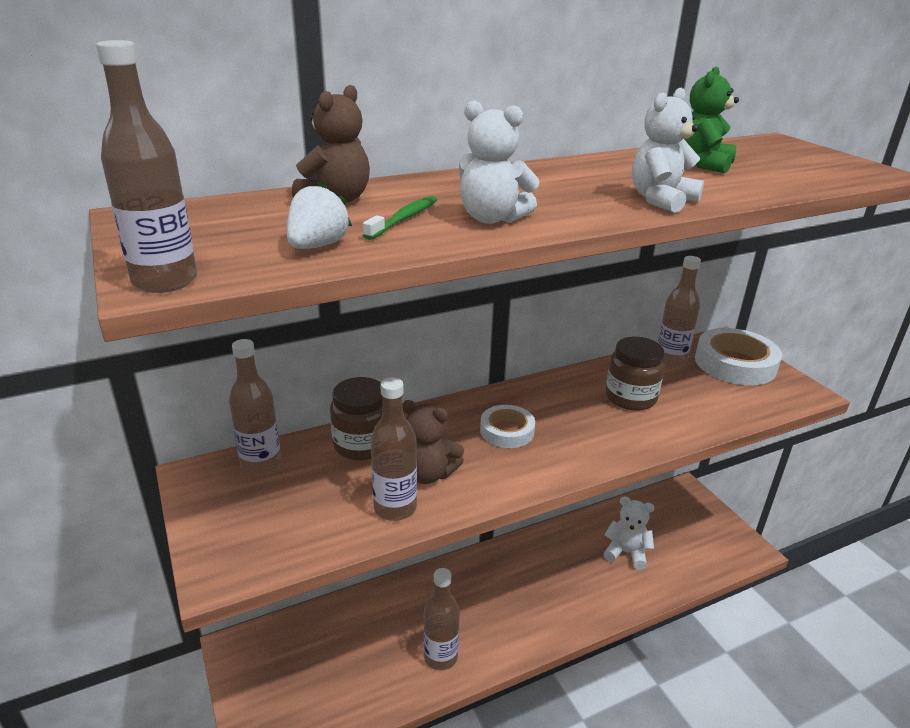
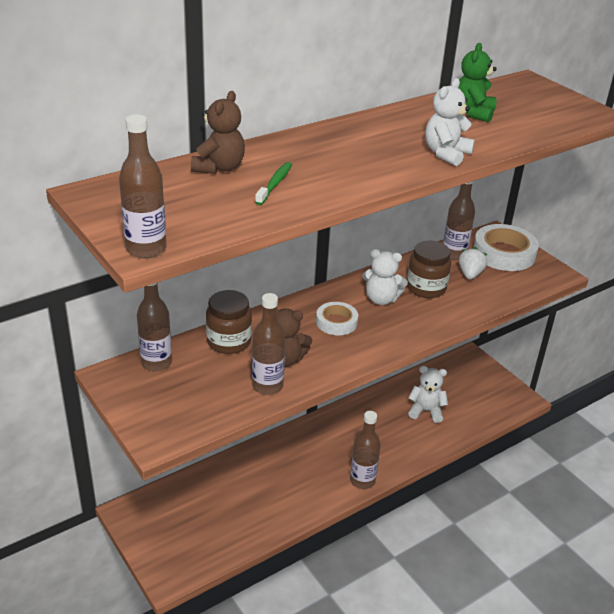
camera: 10 degrees left, 5 degrees up
(317, 246) = (227, 213): white strawberry -> white strawberry (470, 274)
(440, 657) = (292, 501): brown bottle -> brown bottle (362, 480)
(492, 218) = (334, 179): white teddy bear -> white teddy bear (381, 299)

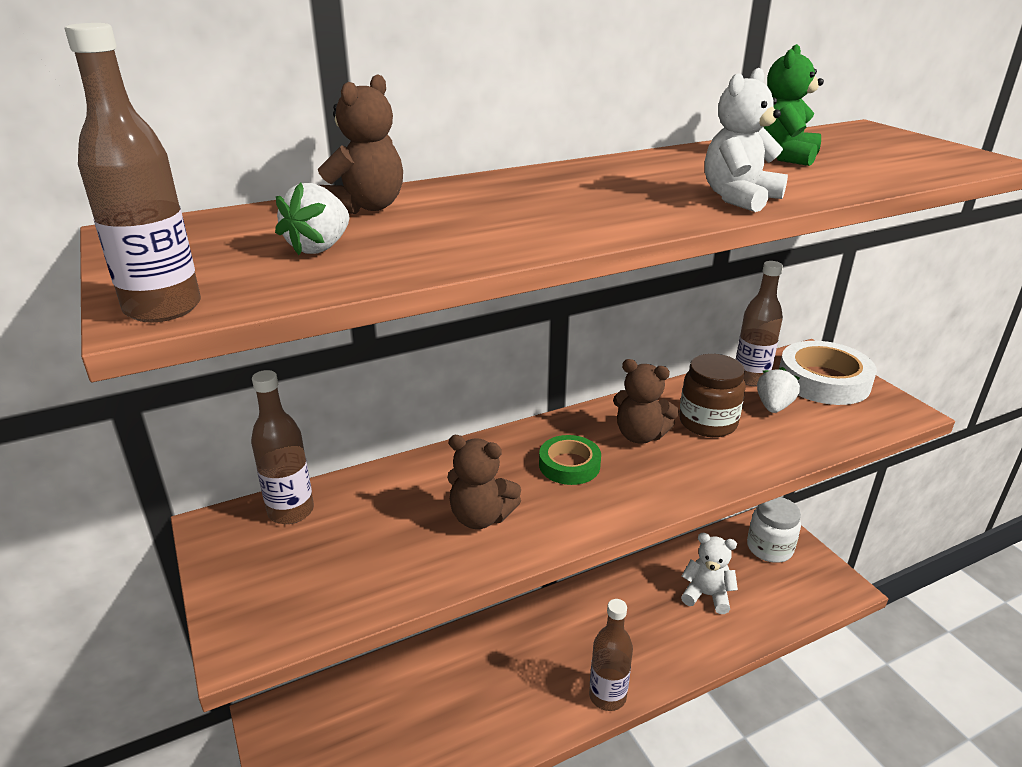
camera: 10 degrees right, 5 degrees down
(208, 202) = (319, 248): none -> white strawberry
(229, 342) = (405, 485): brown jar -> none
(267, 386) = (444, 558): brown bottle -> none
(274, 184) = (443, 228): green toothbrush -> none
(336, 322) = (569, 465): white tape -> green tape
(381, 299) = (640, 435): white teddy bear -> brown teddy bear
(469, 375) = (769, 548): none -> white jar

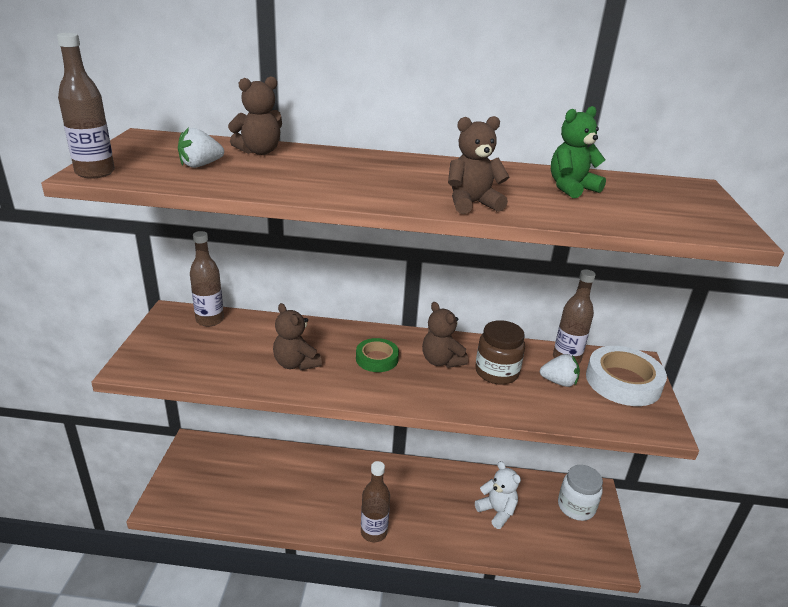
camera: 30 degrees right, 0 degrees up
(739, 198) = (472, 204): white teddy bear -> brown teddy bear
(773, 406) = (559, 382): white strawberry -> white strawberry turned 45 degrees clockwise

